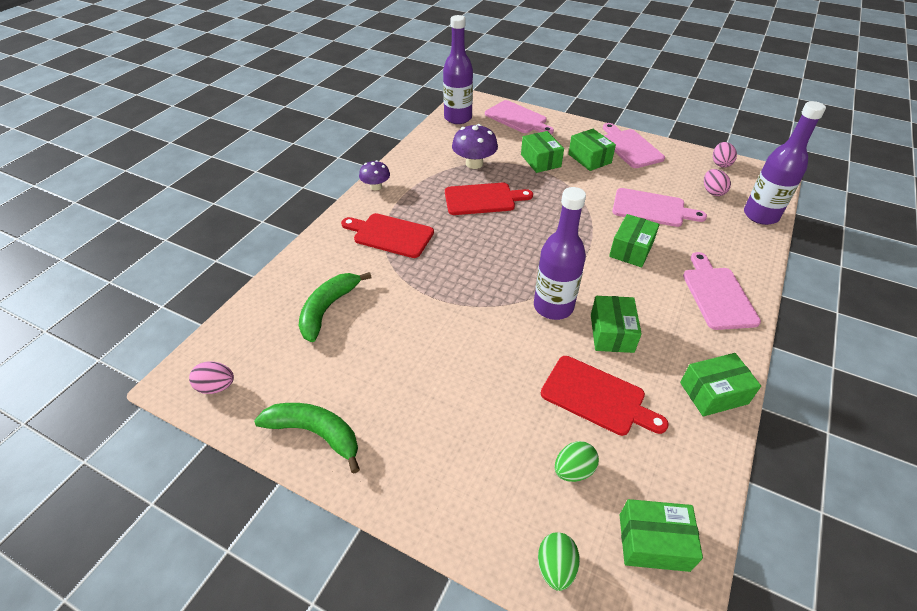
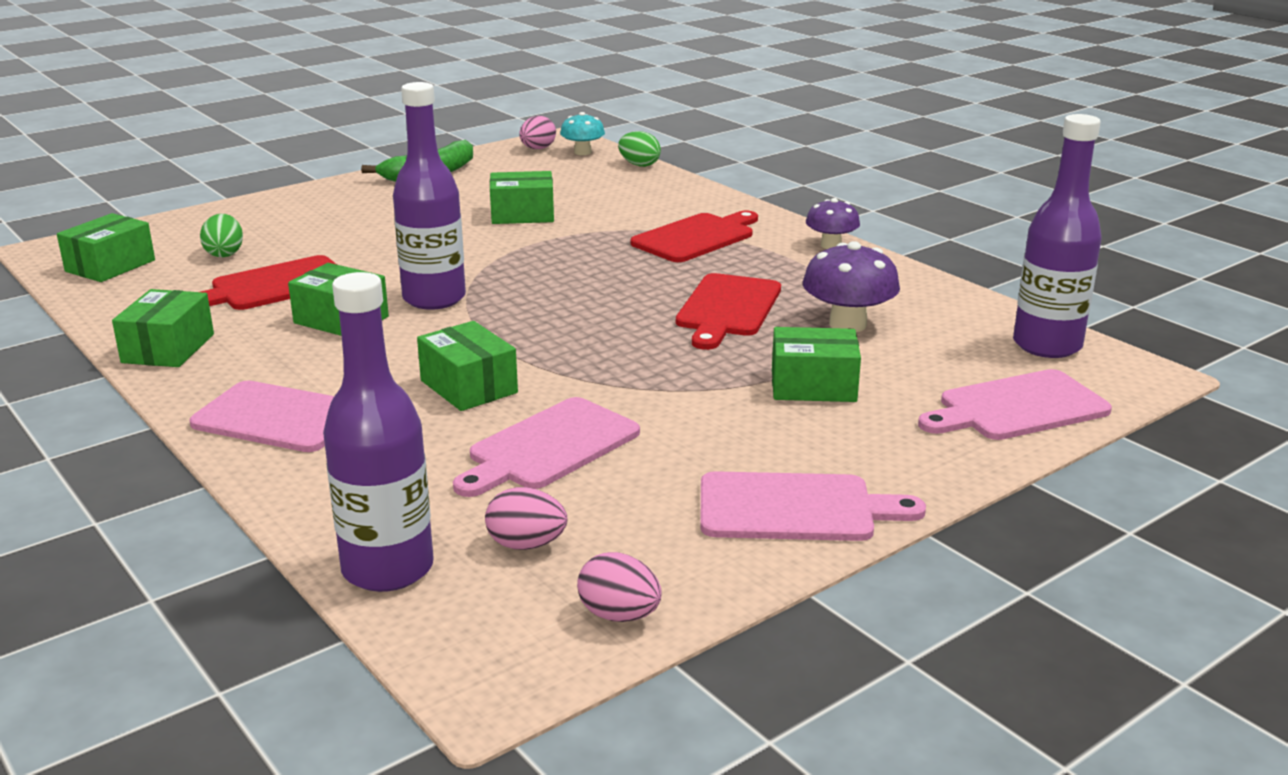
camera: 115 degrees right, 20 degrees down
(221, 351) = (583, 152): none -> turquoise mushroom
(328, 309) = (589, 193): green banana -> none
(555, 567) = (167, 228): green egg -> green egg (639, 165)
(589, 158) = (782, 440): green box -> green box (522, 214)

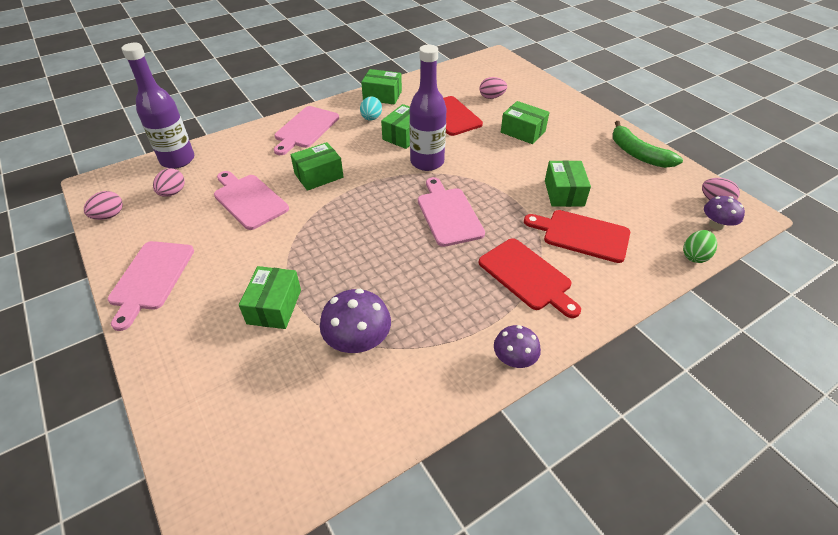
camera: 95 degrees right, 20 degrees up
(110, 266) = (476, 71): green box -> green box (523, 131)
(224, 254) = (491, 97): green egg -> pink egg
(264, 353) = (371, 118): none -> turquoise egg
(583, 152) = (716, 225): turquoise mushroom -> purple mushroom
(727, 309) = (395, 279): red cutting board -> red cutting board (582, 235)
(1017, 407) = (204, 414): pink cutting board -> pink cutting board (448, 214)
(1047, 345) = (290, 470): purple bottle -> none

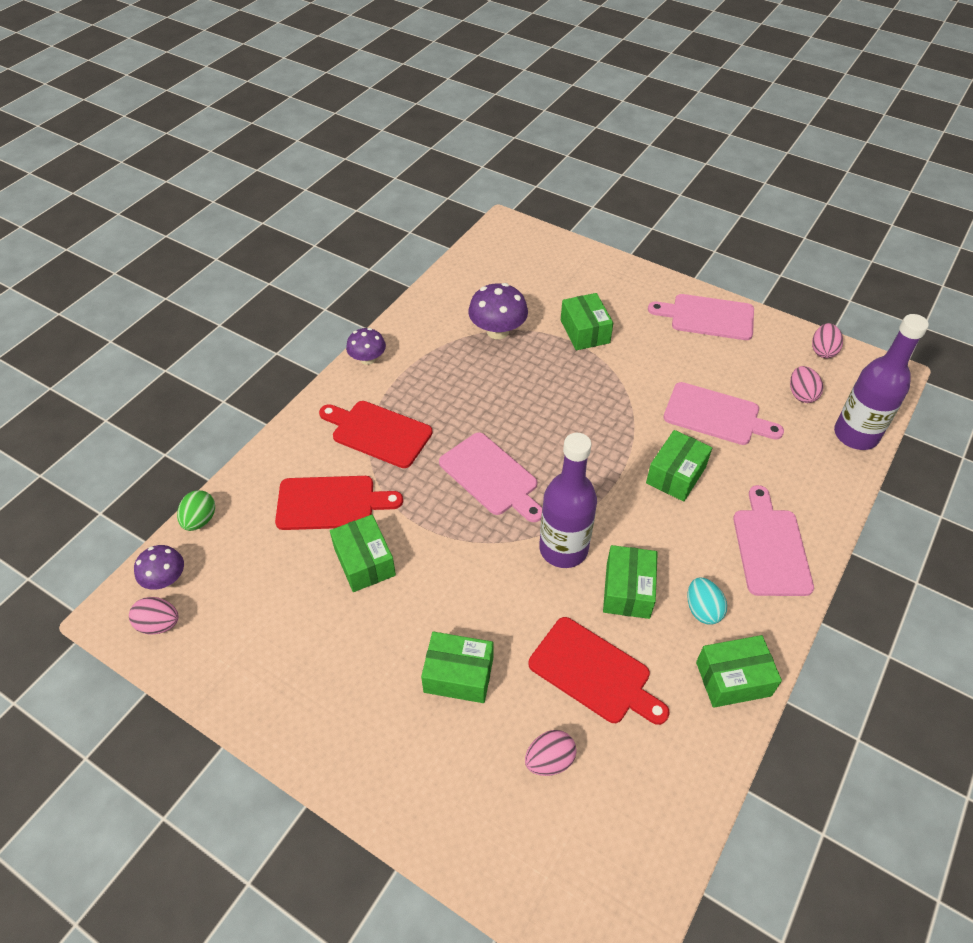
camera: 155 degrees right, 5 degrees up
(151, 278) = (707, 317): pink cutting board -> pink cutting board turned 60 degrees counterclockwise
(638, 154) = (266, 691): green banana -> none

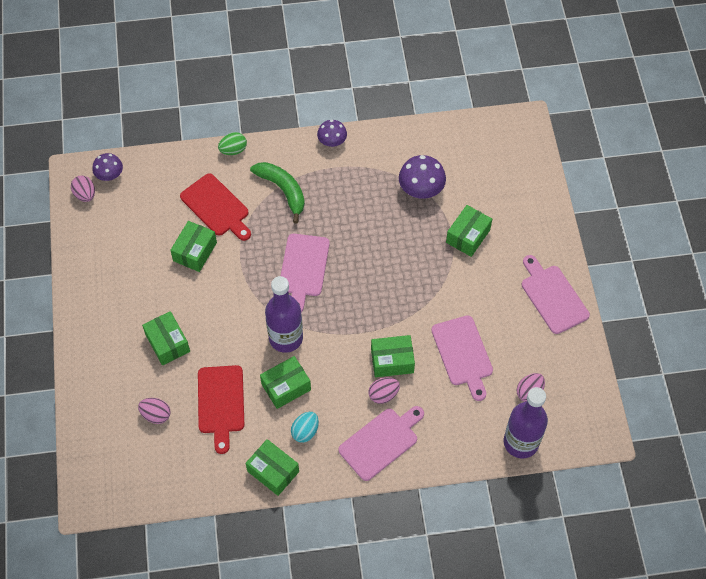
camera: 50 degrees right, 10 degrees up
(200, 520) = (154, 159): green egg -> green egg (233, 150)
(378, 433) = (283, 190): red cutting board -> green banana
(823, 351) = (586, 383): pink egg -> pink egg (383, 394)

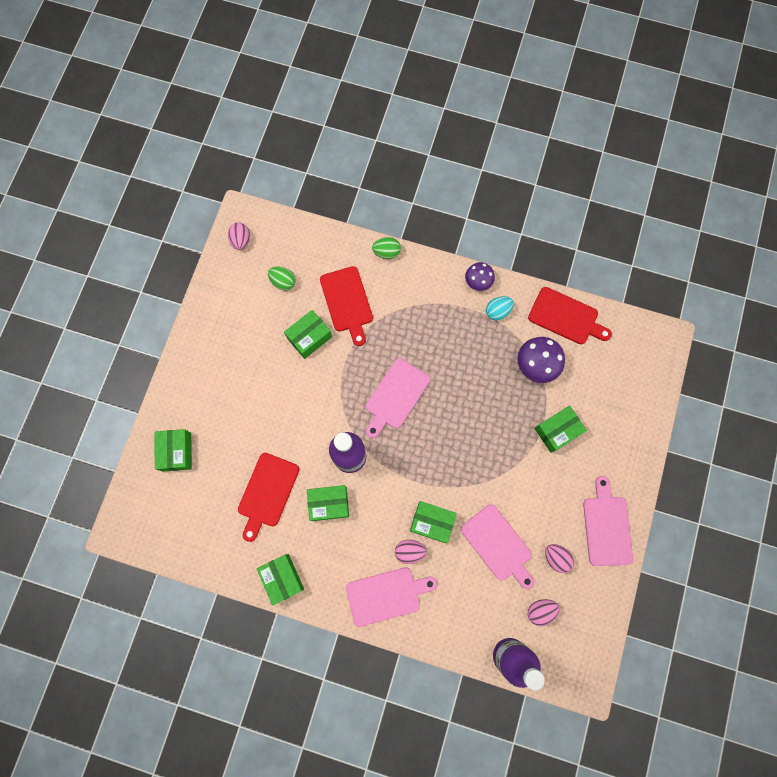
camera: 25 degrees right, 15 degrees up
(109, 175) = (270, 230): purple mushroom -> none
(145, 214) = (283, 282): none -> green egg
(156, 415) = (209, 478): pink egg -> pink egg (556, 558)
(167, 343) = (248, 415): green box -> green box (176, 452)
(283, 190) = (412, 311): green banana -> none
(305, 431) = (326, 554): turquoise egg -> turquoise egg (497, 311)
(428, 139) = (566, 317): none -> red cutting board
(463, 354) = (498, 545): pink cutting board -> pink cutting board turned 45 degrees counterclockwise

